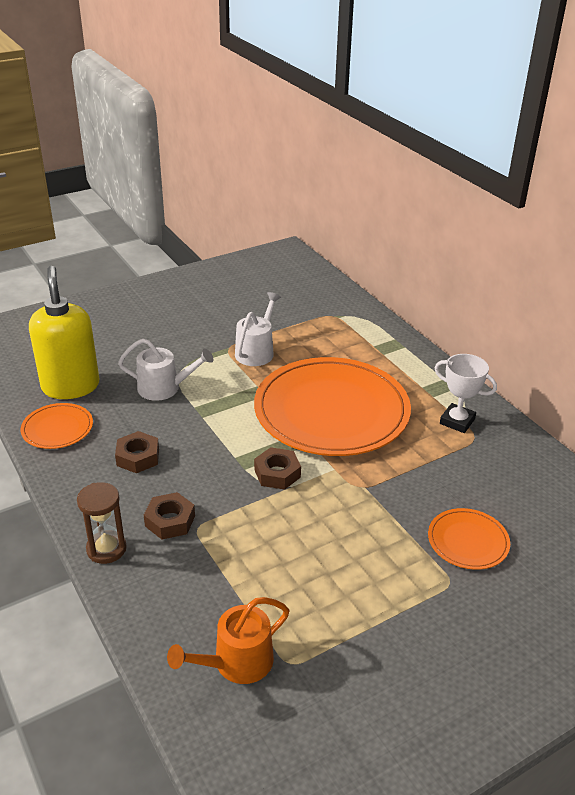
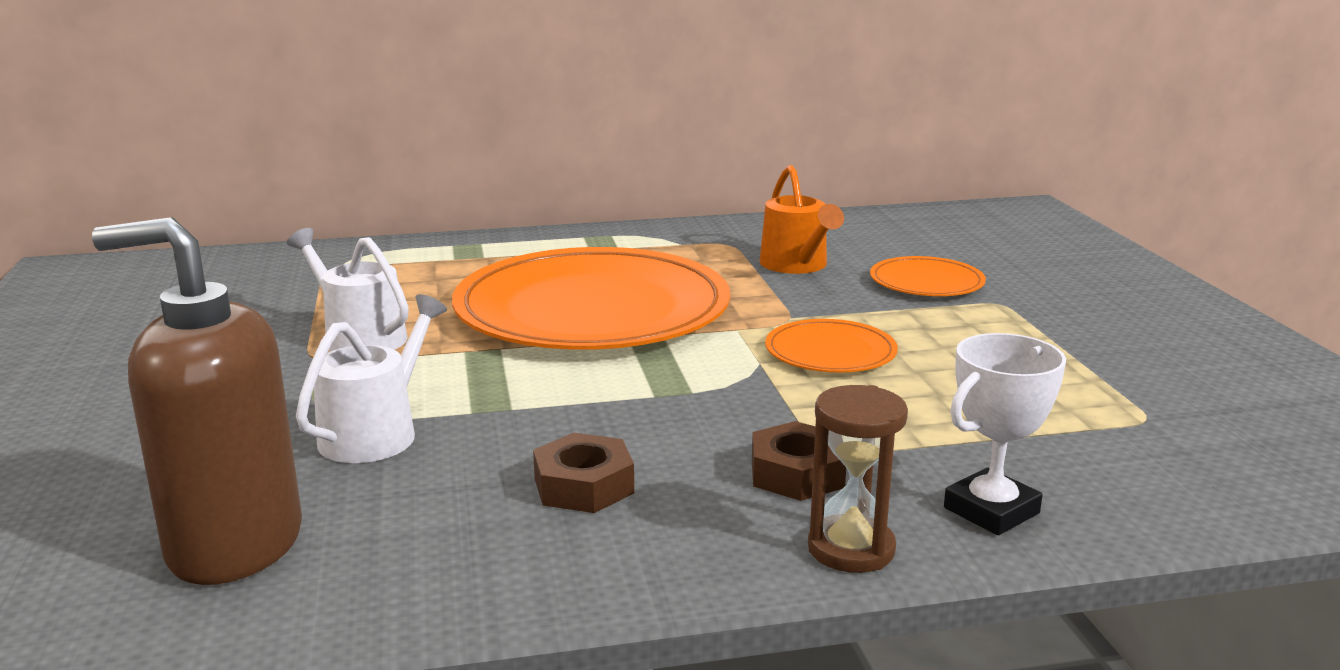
camera: 70 degrees left, 15 degrees down
(57, 428) = (391, 578): orange plate -> orange plate (830, 352)
(70, 386) = (234, 545): yellow soap dispenser -> brown soap dispenser
(237, 662) = (1148, 457): orange watering can -> orange watering can (796, 265)
(277, 473) = (721, 369): brown nut -> none
(457, 421) = (685, 246): white trophy -> white trophy (991, 510)

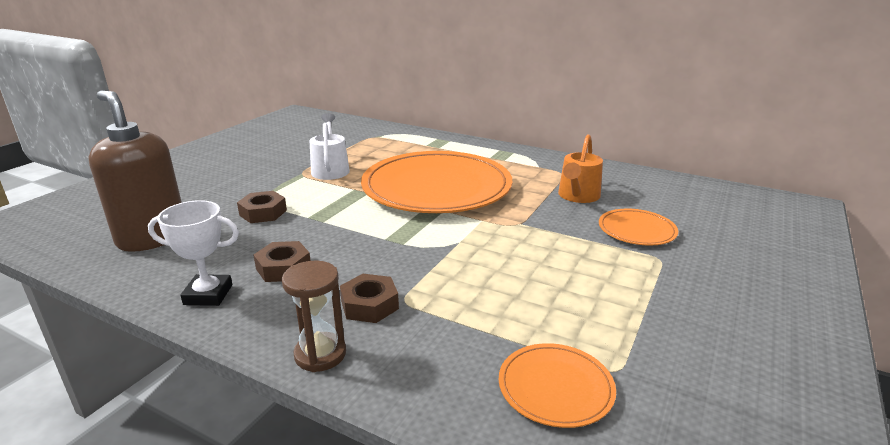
camera: 40 degrees right, 5 degrees up
(375, 433) = (263, 213): white watering can -> brown nut
(830, 352) = (505, 249): orange plate -> orange plate (555, 387)
(991, 510) = (418, 373): white trophy -> white trophy (208, 295)

